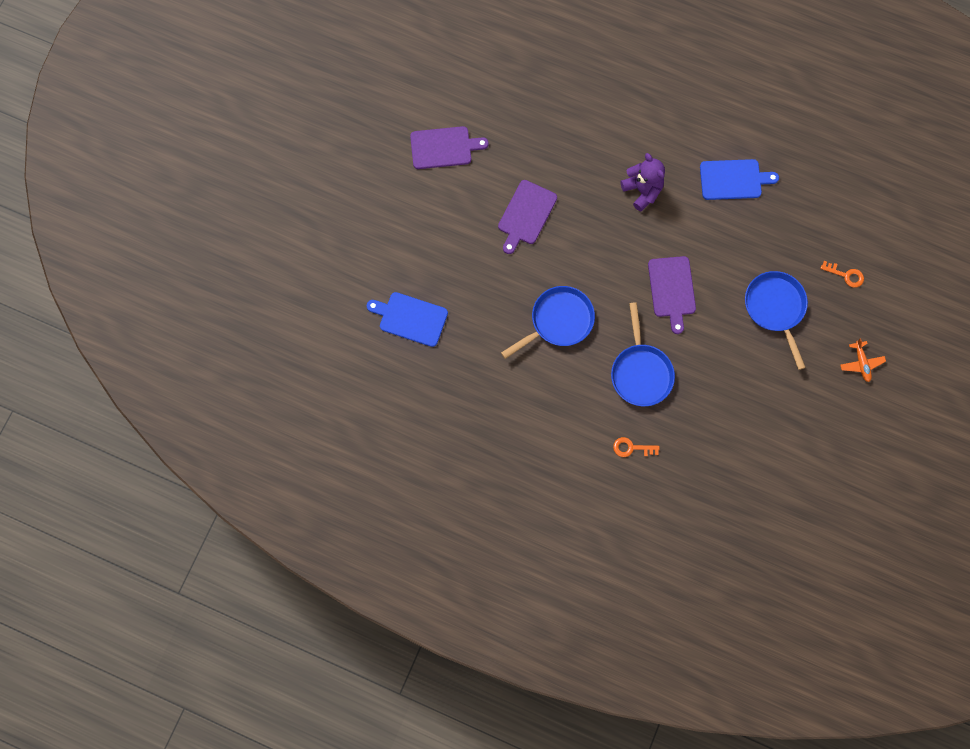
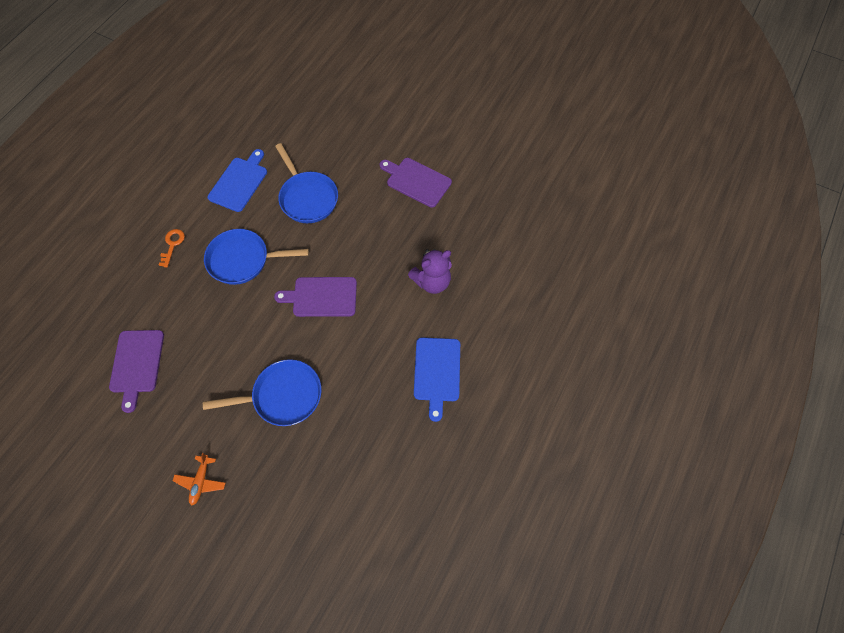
camera: 95 degrees right, 10 degrees down
(410, 318) = (331, 92): blue cutting board -> blue cutting board (239, 182)
(444, 147) = (489, 125): purple cutting board -> purple cutting board (137, 364)
(845, 275) = (308, 481): orange key -> none
(861, 363) = (201, 481): orange plane -> orange plane turned 75 degrees counterclockwise

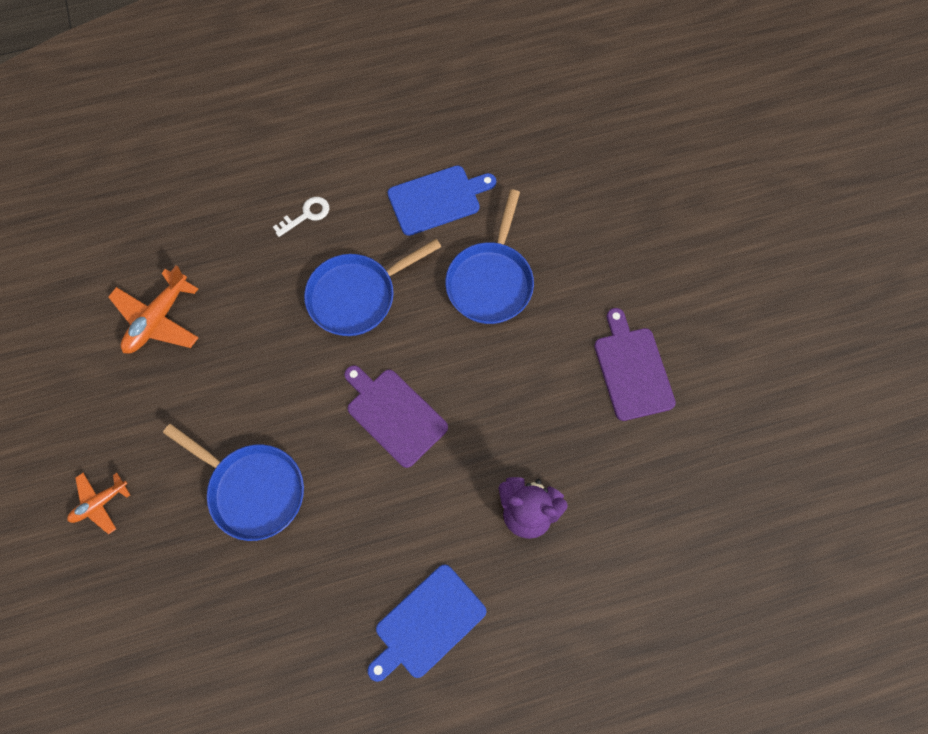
camera: 45 degrees right, 5 degrees up
(137, 364) = (158, 320): purple cutting board -> orange plane
(172, 245) = (306, 215): orange key -> white key
(243, 260) = (357, 296): blue pan -> blue pan turned 75 degrees counterclockwise

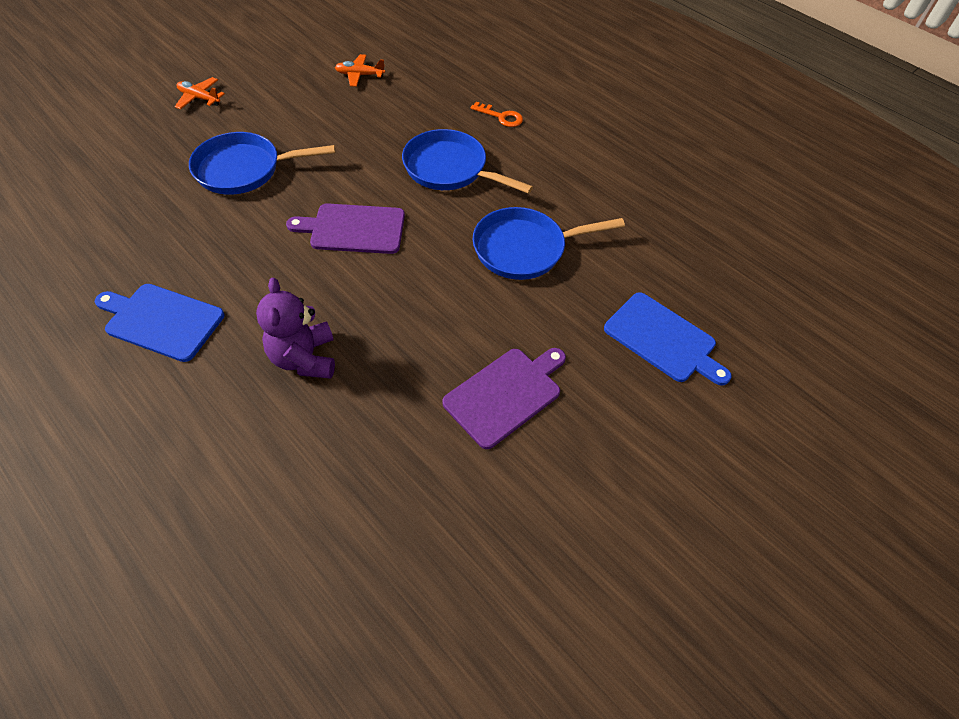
camera: 60 degrees right, 15 degrees down
(158, 320) = (359, 75): orange plane -> orange plane, size x0.63
(252, 490) = (244, 169): blue pan -> blue pan turned 75 degrees clockwise
(306, 215) = (501, 117): white key -> orange key
(394, 415) = (353, 229): purple cutting board -> purple cutting board turned 105 degrees counterclockwise
(437, 199) = (578, 186): blue cutting board -> blue cutting board (663, 339)

